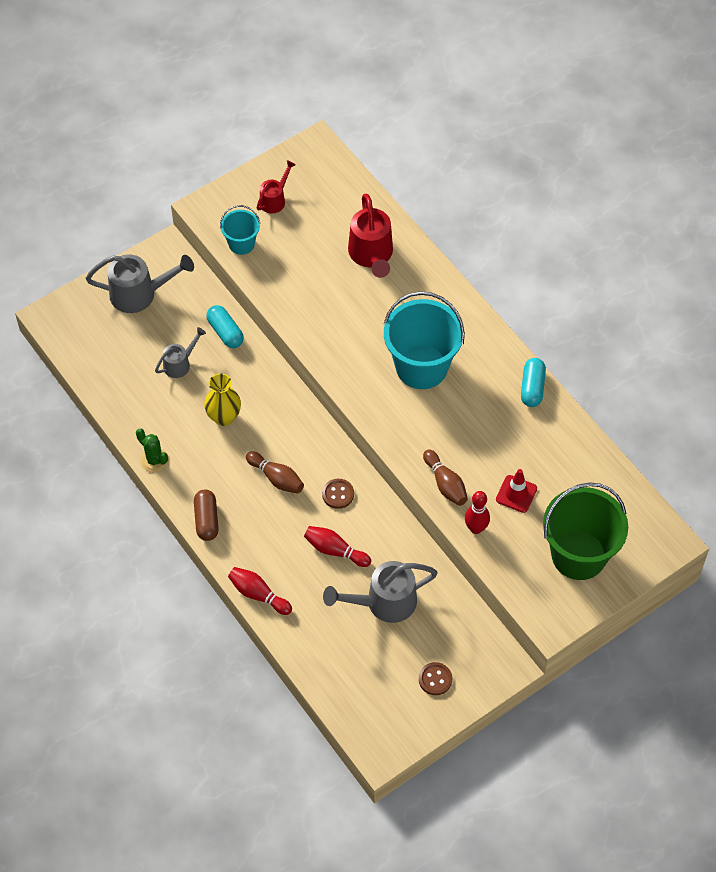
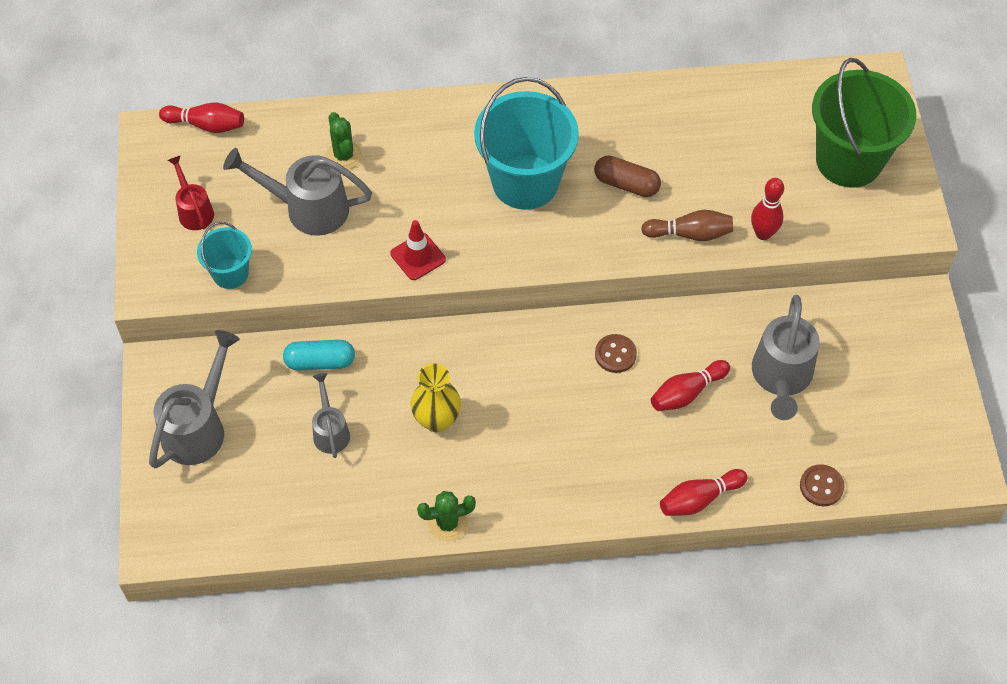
camera: 60 degrees left, 0 degrees up
(206, 520) = (566, 506): brown capsule -> brown capsule (626, 184)
(276, 478) = (555, 405): brown bowling pin -> none
(317, 258) = (307, 208): none -> grey watering can
(344, 170) = (206, 125): none -> red bowling pin
(371, 255) = (344, 156): red watering can -> green cactus
(435, 679) = (903, 376): brown button -> brown button (821, 486)
(516, 494) = (742, 177): red traffic cone -> red traffic cone (418, 256)
(532, 388) = (619, 98): turquoise capsule -> none

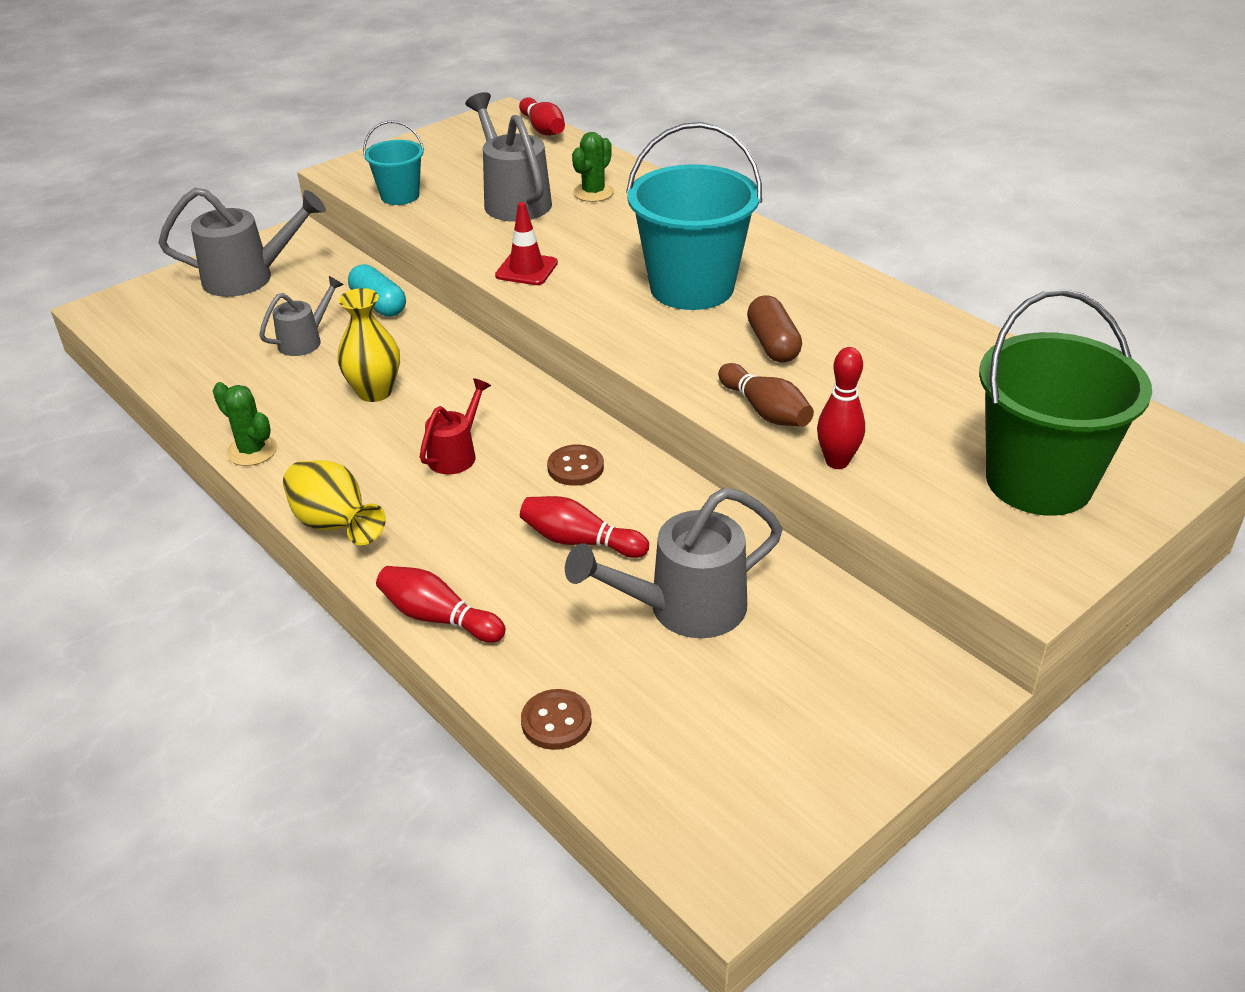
camera: 55 degrees right, 20 degrees down
(194, 210) = (448, 157): red watering can -> red watering can (456, 454)
(570, 512) = (334, 525): none -> yellow vase

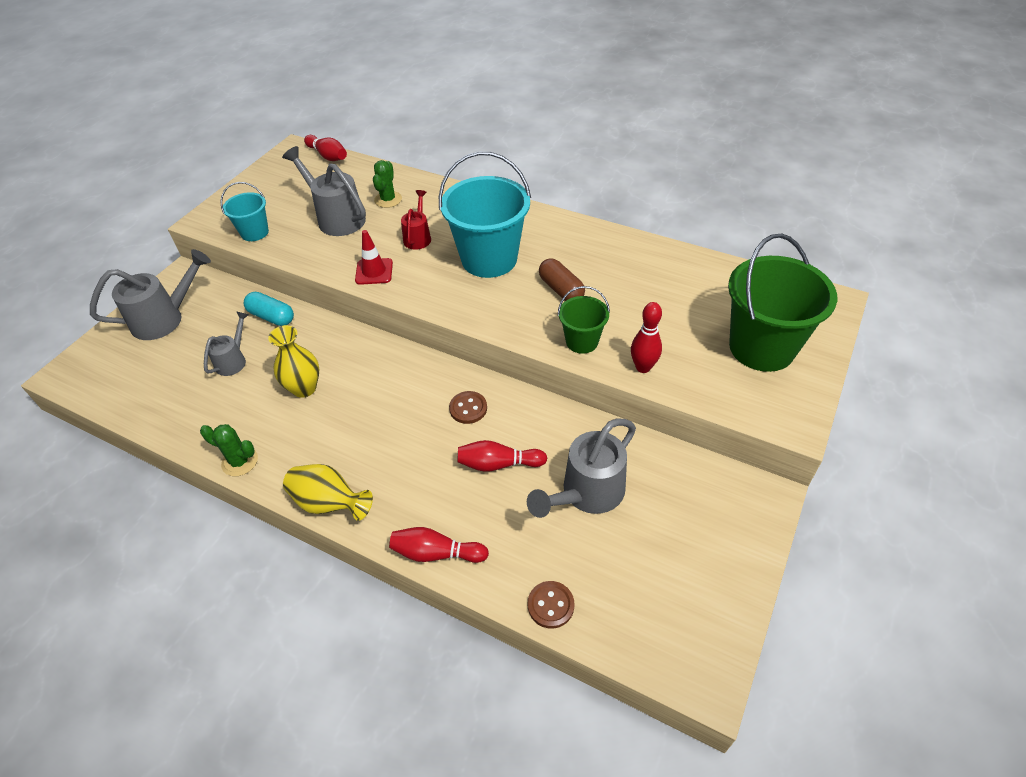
camera: 20 degrees left, 10 degrees up
(456, 454) = (385, 421): red watering can -> red watering can (418, 237)
(765, 411) = (582, 341): brown bowling pin -> green bucket

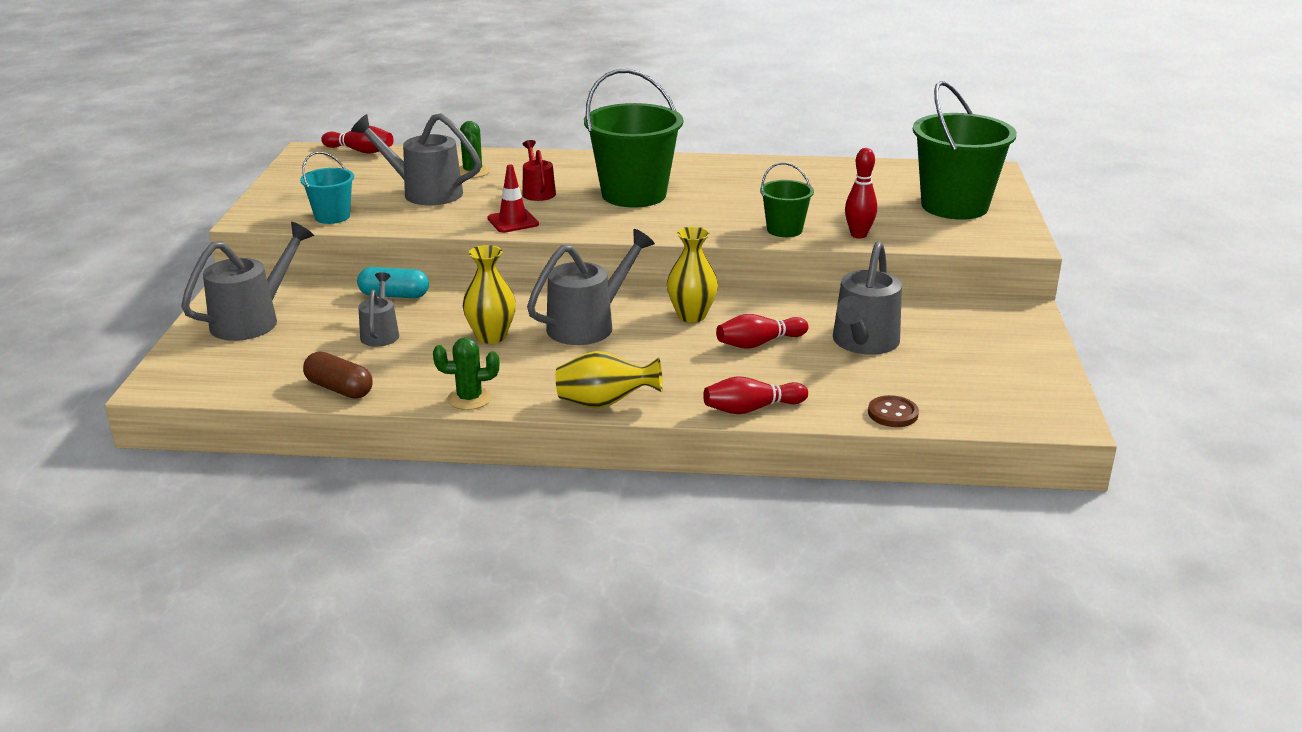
camera: 25 degrees left, 20 degrees down
(382, 396) = (588, 325): none -> grey watering can
(468, 408) = (691, 316): brown button -> yellow vase
(489, 259) = (634, 194): turquoise bucket -> green bucket
(561, 289) = (730, 202): brown capsule -> brown capsule (339, 389)

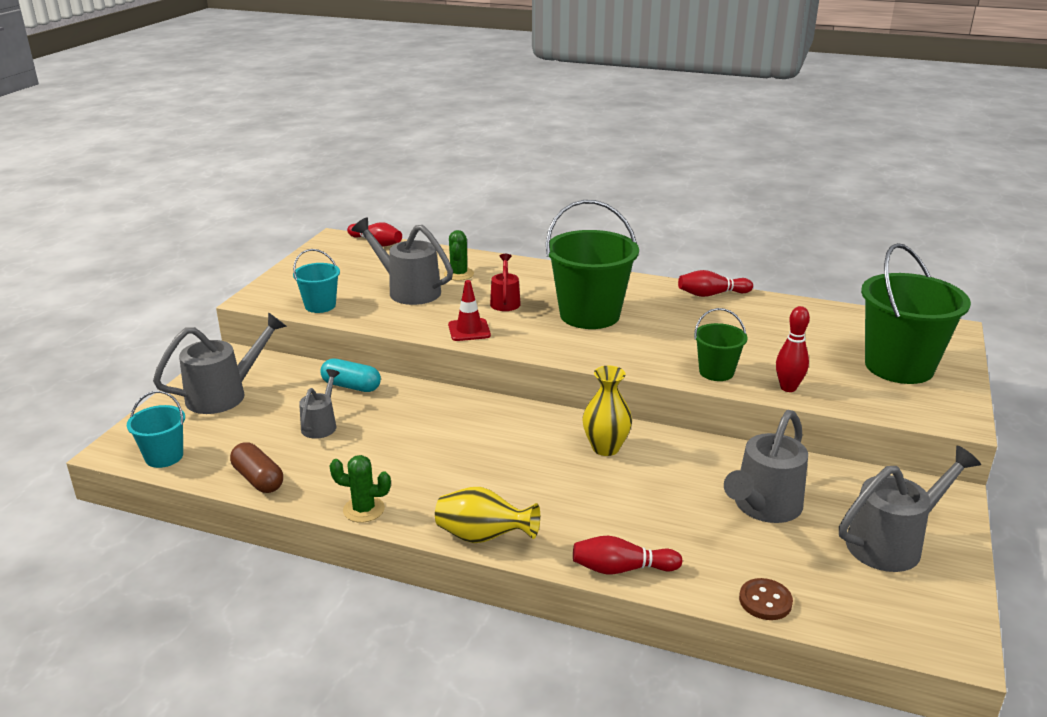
camera: 15 degrees right, 0 degrees up
(219, 383) = (164, 456): none -> turquoise bucket
(491, 336) = (414, 443): yellow vase -> none
(588, 325) = (506, 444): grey watering can -> grey watering can (892, 543)
(759, 343) = (658, 490): red bowling pin -> red bowling pin (711, 294)

